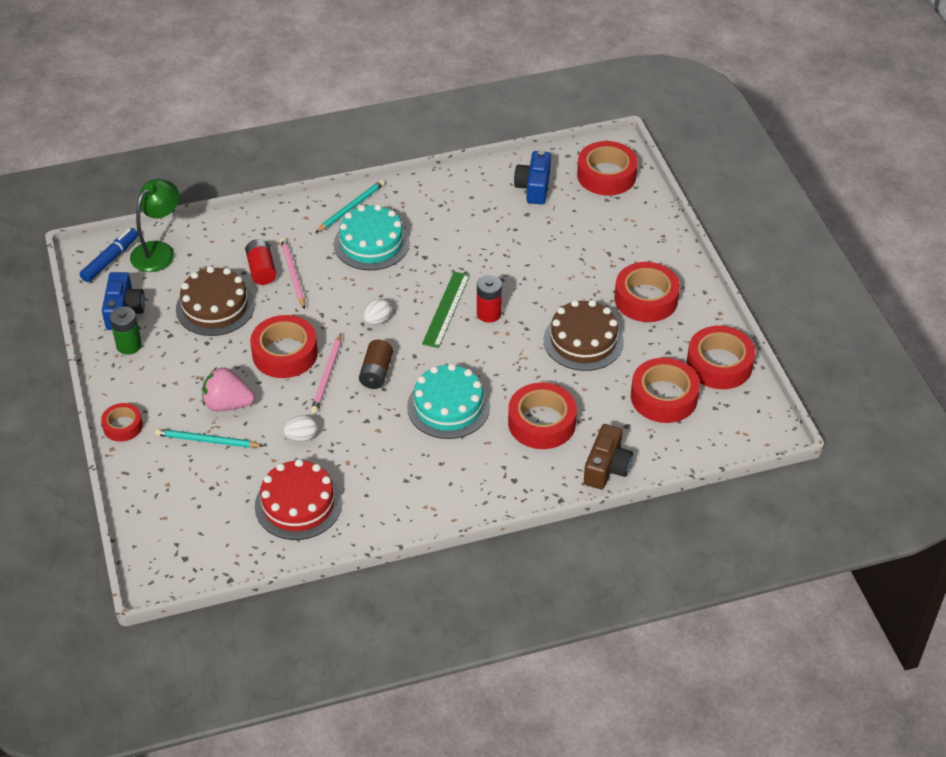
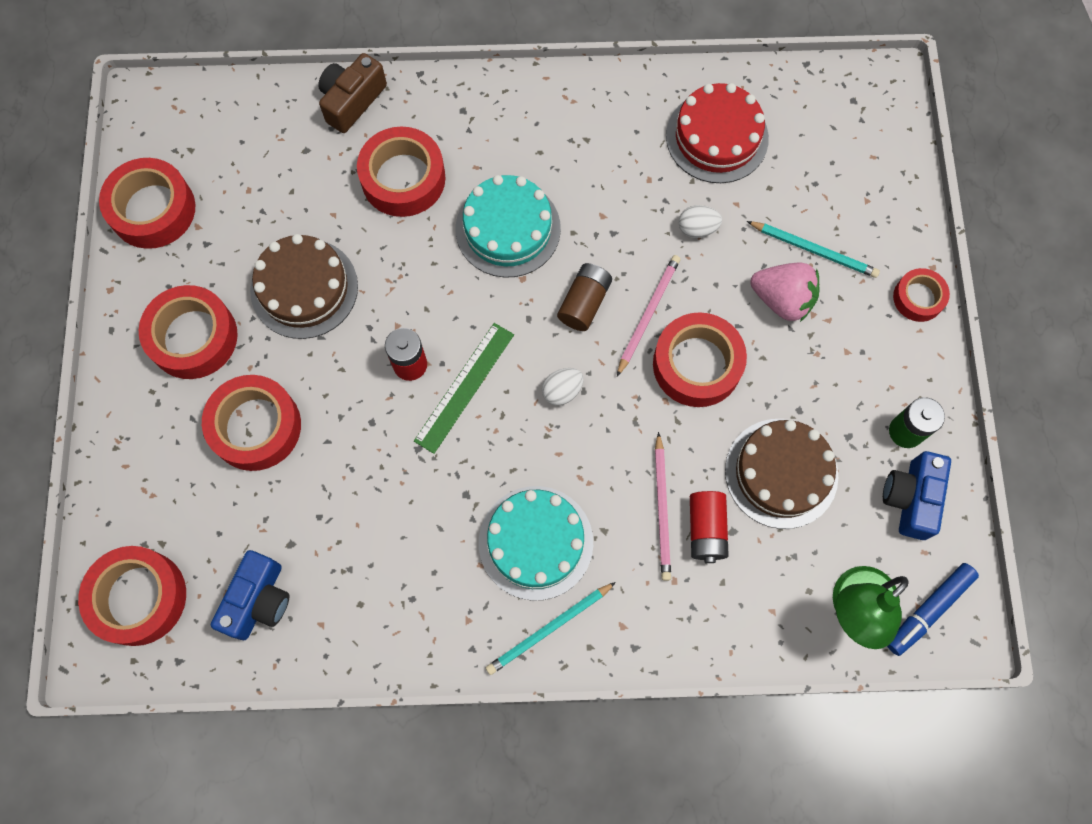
camera: 165 degrees left, 25 degrees up
(664, 397) = (243, 179): red tape -> red tape (256, 427)

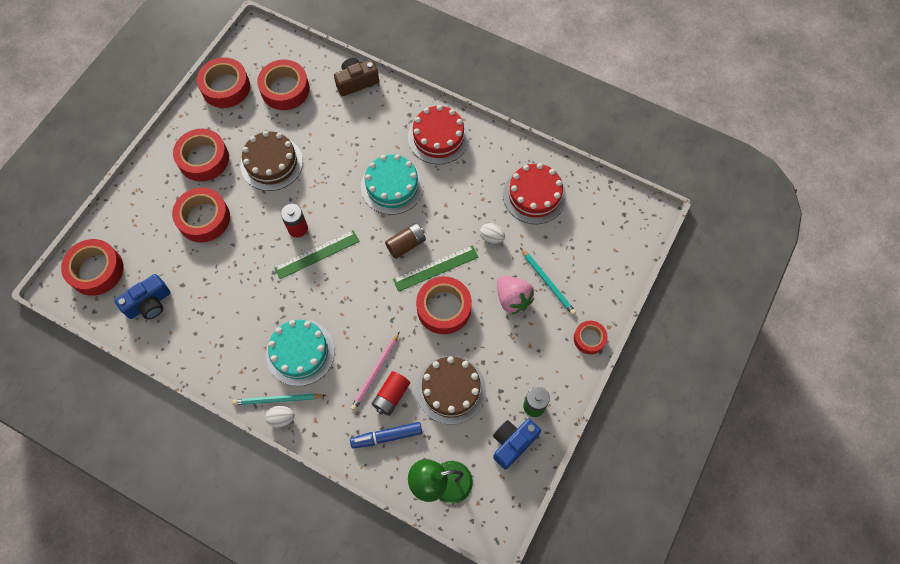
camera: 30 degrees right, 5 degrees down
(403, 178) = (356, 134): red tape -> red tape (285, 89)
(527, 122) = (438, 137): none -> red cake
(562, 391) = (364, 283): white egg -> white egg (282, 418)
(648, 314) = (435, 268): pink pencil -> green ruler
(928, 610) = (482, 508): blue marker -> blue marker (386, 436)

